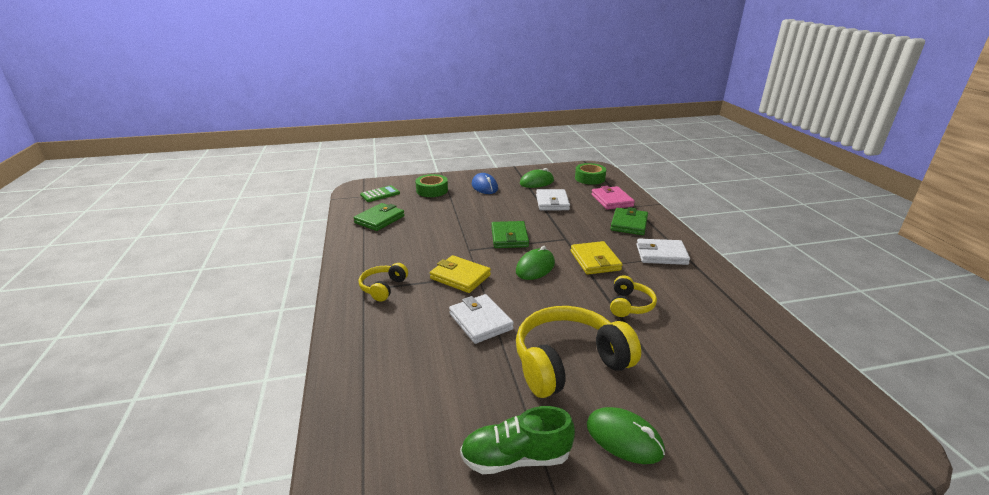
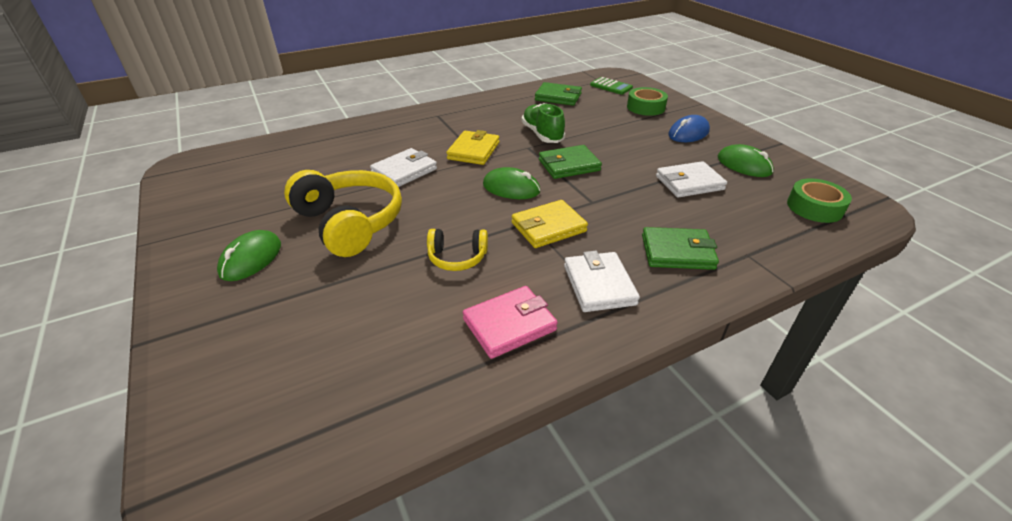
camera: 75 degrees right, 10 degrees up
(383, 288) = (442, 122): yellow headphones -> none
(516, 458) = (241, 208): green shoe -> green shoe (542, 134)
(612, 200) = (749, 233): pink wallet -> pink wallet (509, 324)

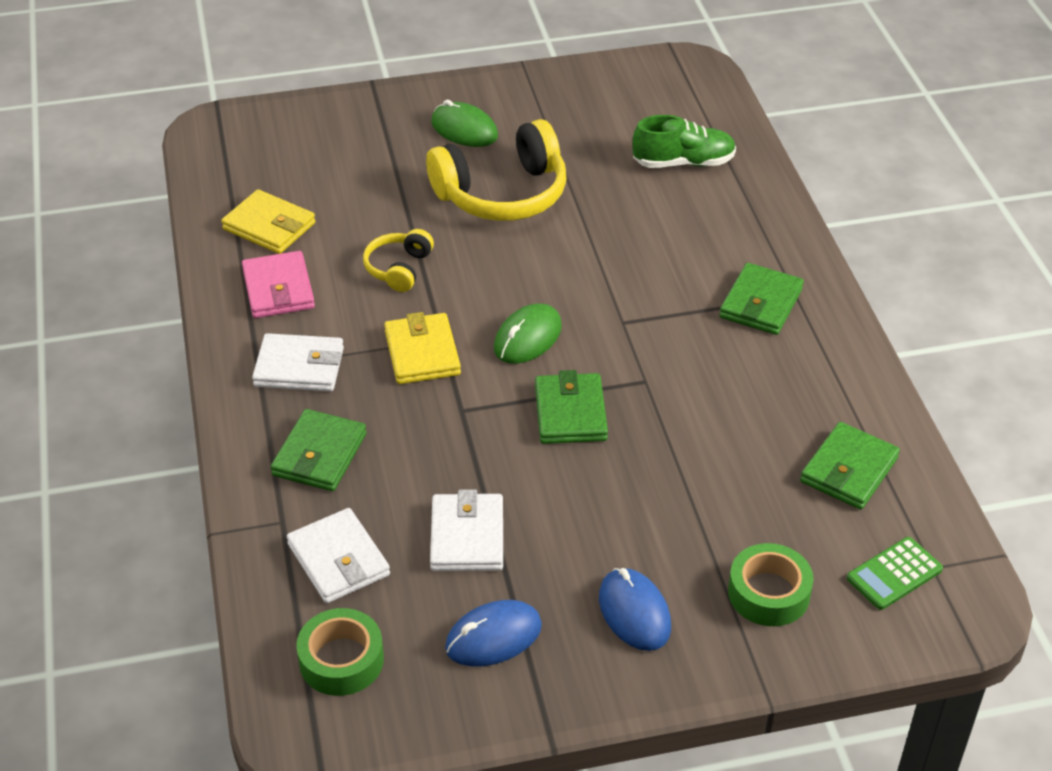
camera: 105 degrees right, 5 degrees up
(404, 171) = (611, 244): white wallet -> white wallet (338, 560)
(448, 123) = (760, 303): none -> green wallet
(473, 151) = (651, 318): yellow wallet -> yellow wallet (269, 226)
(542, 134) = (685, 408): green shoe -> green shoe (683, 163)
(744, 165) = (493, 637): green mouse -> blue mouse

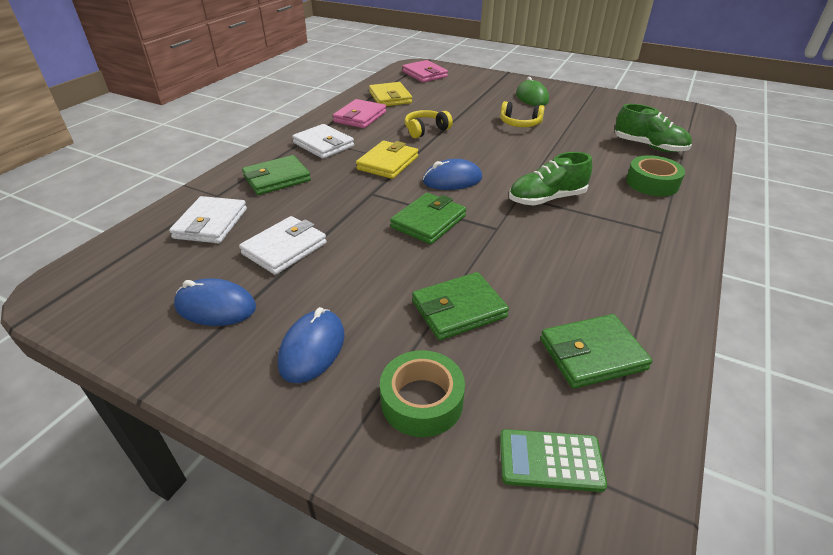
camera: 40 degrees right, 5 degrees down
(255, 146) = (424, 74): none -> pink wallet
(341, 660) = (133, 268): green tape -> green tape (652, 183)
(502, 194) = (520, 124): yellow headphones -> yellow headphones, size x0.51
(528, 338) = (452, 180): green mouse -> blue mouse
(654, 310) = (547, 199): none -> green shoe
(760, 303) = (629, 225): green wallet -> green wallet (458, 309)

